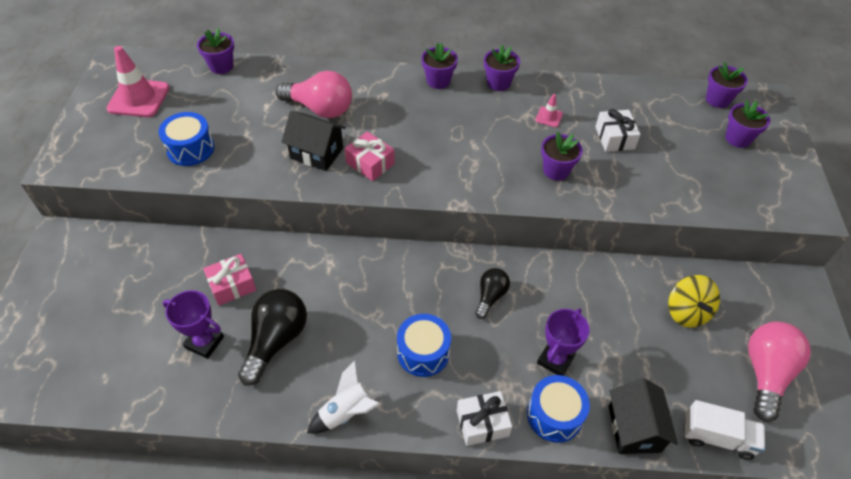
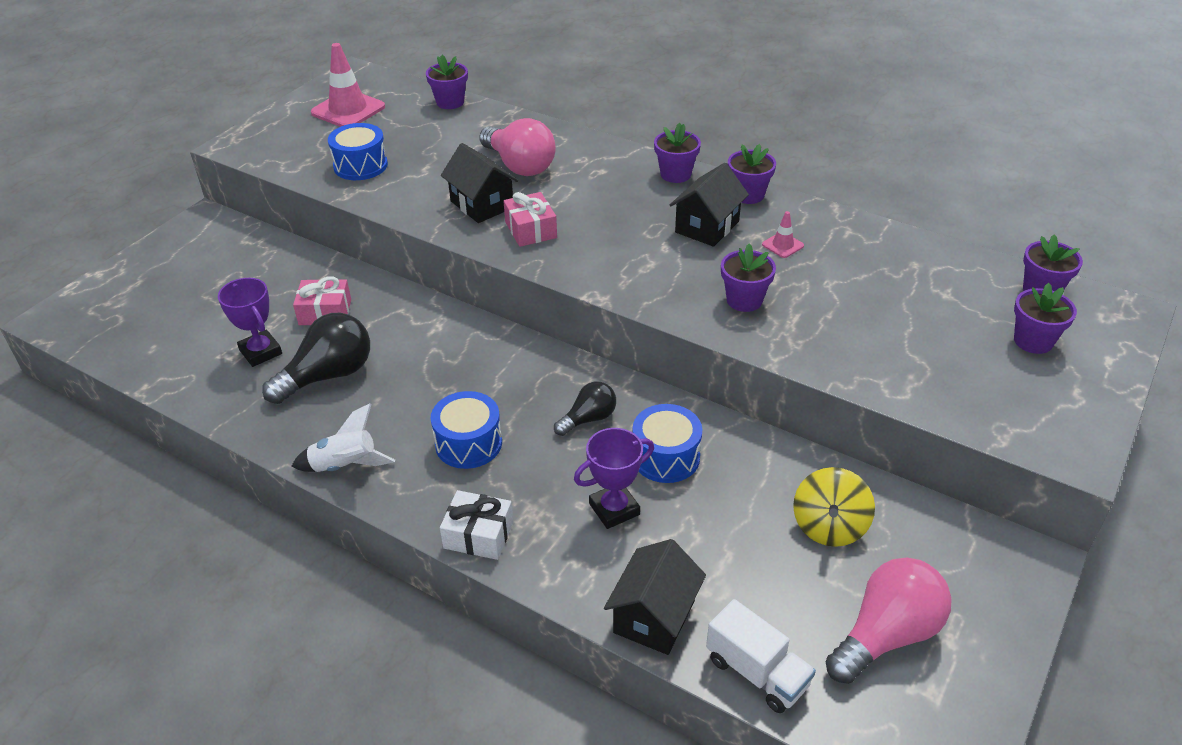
camera: 30 degrees right, 10 degrees down
(490, 118) = (707, 227): none -> black house
(554, 415) = (567, 562): blue drum -> blue drum (665, 457)
(614, 138) = (852, 290): white gift -> none

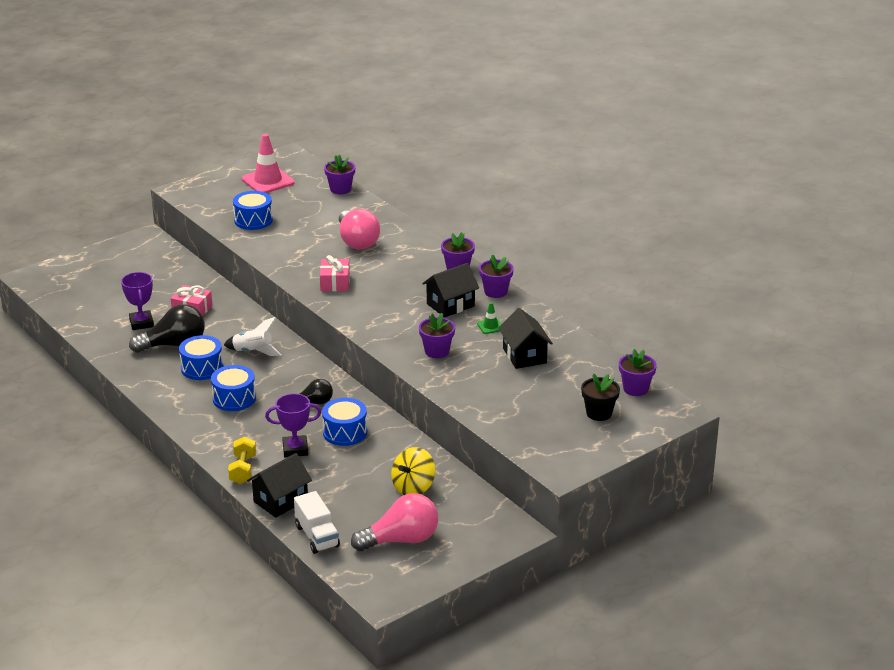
camera: 20 degrees right, 10 degrees down
(345, 466) = (157, 393): white rocket -> white rocket (253, 352)
(391, 403) = (202, 368): none -> blue drum
(478, 535) = (211, 442): white gift -> none
(481, 204) = (315, 261): black house -> black house (524, 356)
(558, 573) = (242, 469): none -> yellow dumbbell
(782, 245) = (490, 326): pink traffic cone -> green traffic cone
(1033, 341) = (599, 413): purple flower pot -> black flower pot

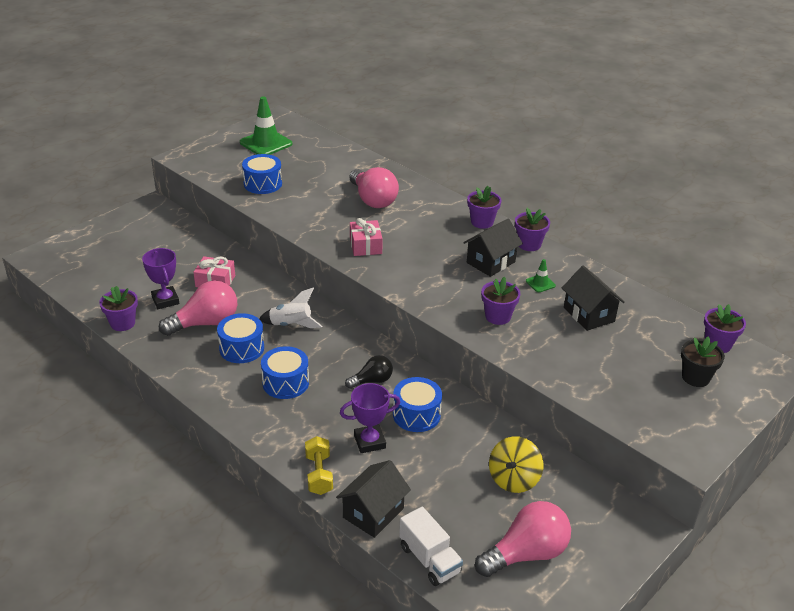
camera: 10 degrees left, 5 degrees up
(174, 345) = (205, 323): black light bulb -> pink light bulb
(268, 181) = (266, 143): pink traffic cone -> green traffic cone
(340, 189) = (339, 148): purple flower pot -> purple flower pot (122, 323)

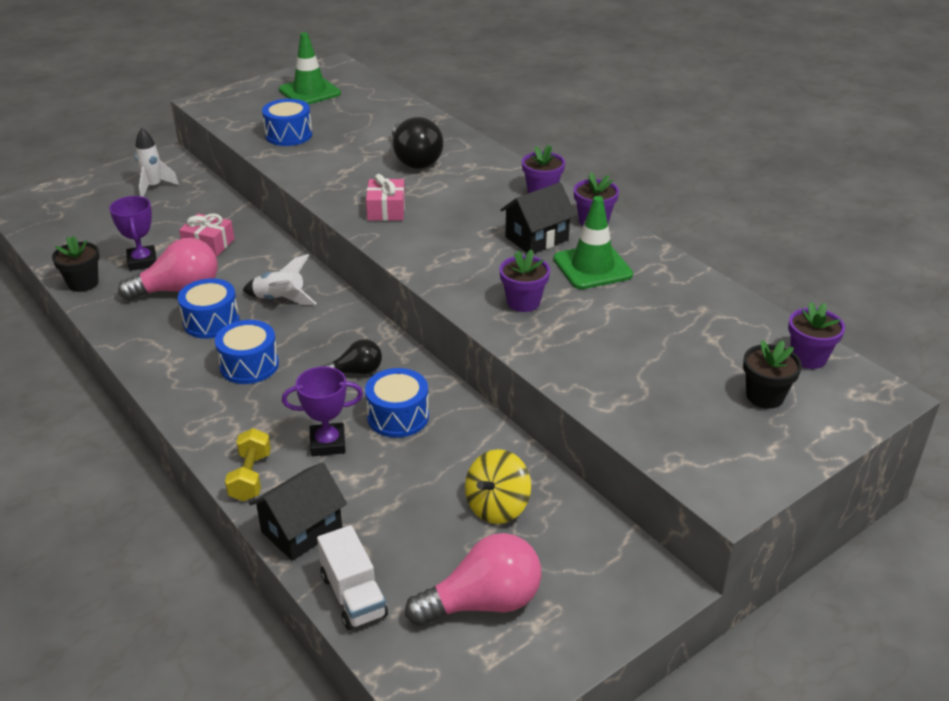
camera: 10 degrees right, 0 degrees up
(122, 323) = (83, 283): purple flower pot -> black flower pot
(150, 233) = (154, 187): none -> white rocket
(373, 200) = (414, 159): pink light bulb -> black light bulb
(540, 283) = (592, 267): green traffic cone -> green traffic cone, size x2.12
(589, 314) = (644, 308): black house -> none

